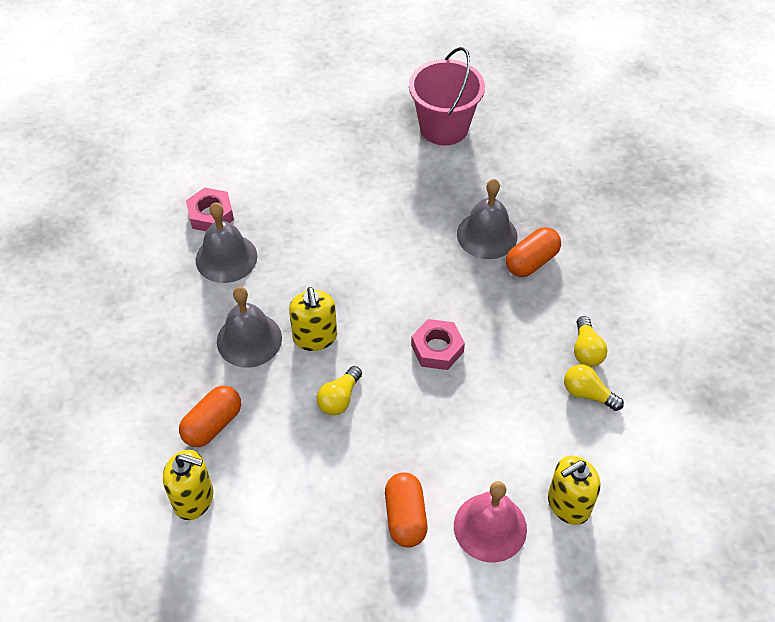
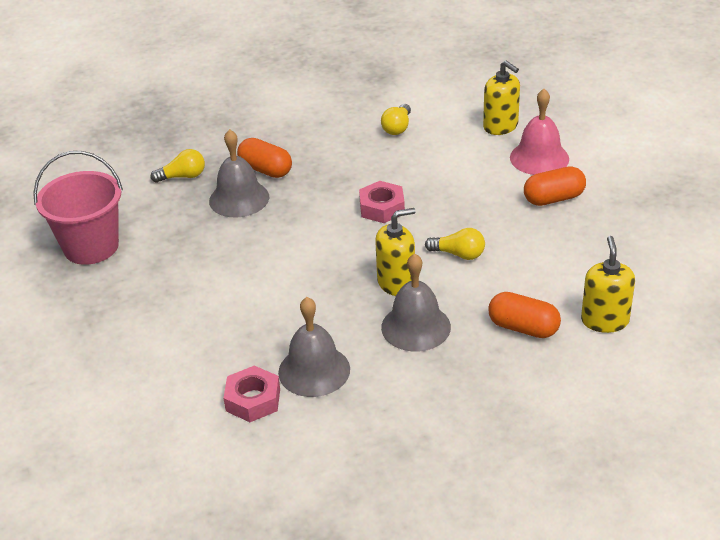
camera: 100 degrees left, 15 degrees down
(586, 350) = (354, 132): yellow light bulb -> yellow light bulb (183, 176)

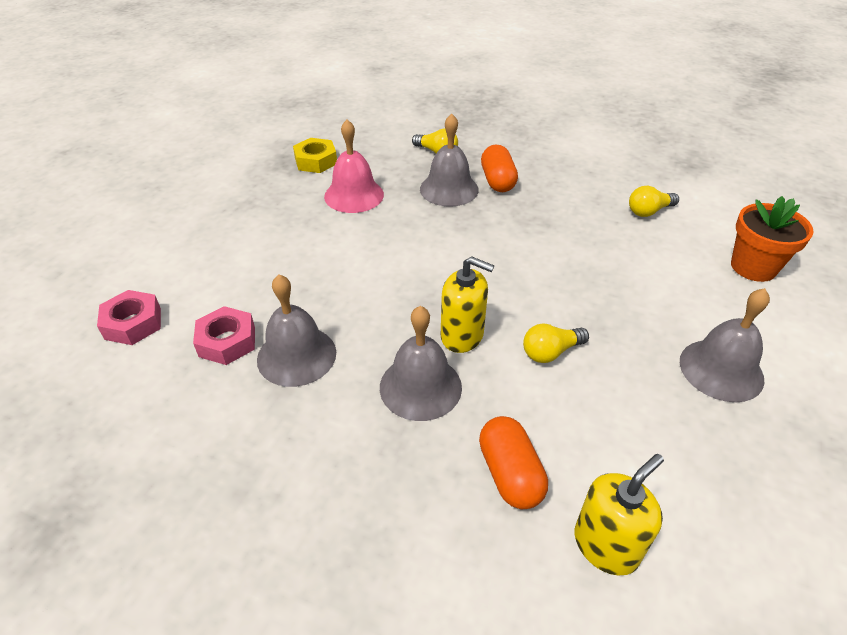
camera: 45 degrees right, 5 degrees up
(91, 247) = (316, 161): pink bucket -> yellow nut
(382, 208) = (542, 265): pink nut -> pink nut (133, 323)
(458, 254) = (550, 352): yellow light bulb -> yellow light bulb turned 90 degrees clockwise
(500, 126) = (753, 267): yellow soap dispenser -> orange flower pot
(539, 158) = (757, 320): pink bell -> pink bell (354, 195)
(553, 198) = (721, 369): orange capsule -> grey bell

